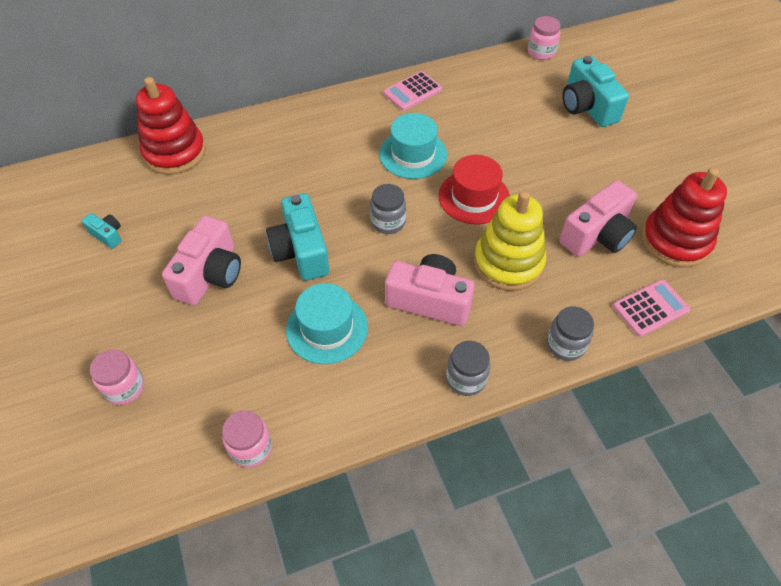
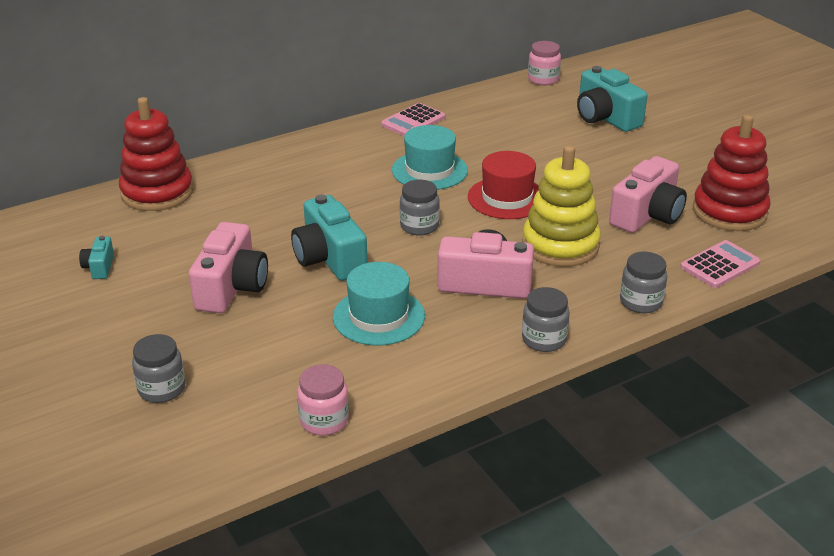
camera: 10 degrees left, 20 degrees down
(107, 235) = (99, 267): turquoise camera -> turquoise camera turned 120 degrees counterclockwise
(124, 387) = (162, 389): pink jar -> grey jar

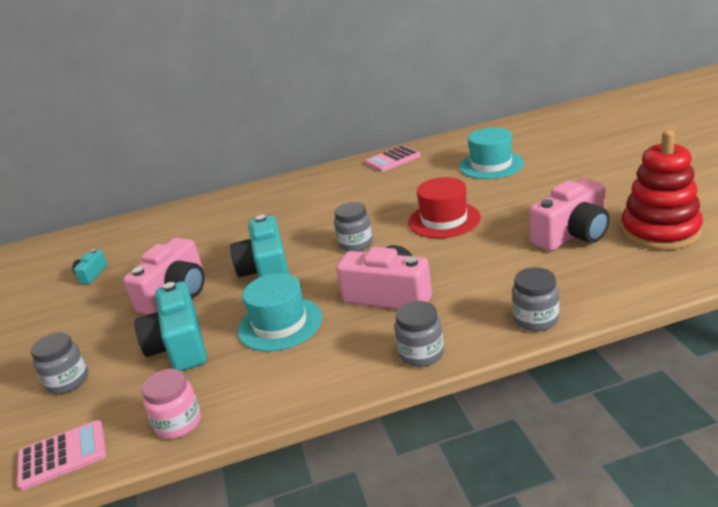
camera: 20 degrees right, 5 degrees down
(157, 193) = (169, 217): red stacking toy -> none
(429, 170) = (387, 198): turquoise hat -> turquoise hat (491, 165)
(543, 79) = (517, 124): pink jar -> none
(560, 245) = (476, 262): yellow stacking toy -> none
(605, 118) = (562, 151): turquoise camera -> turquoise camera (180, 346)
(720, 265) = (634, 284): pink calculator -> pink calculator (62, 455)

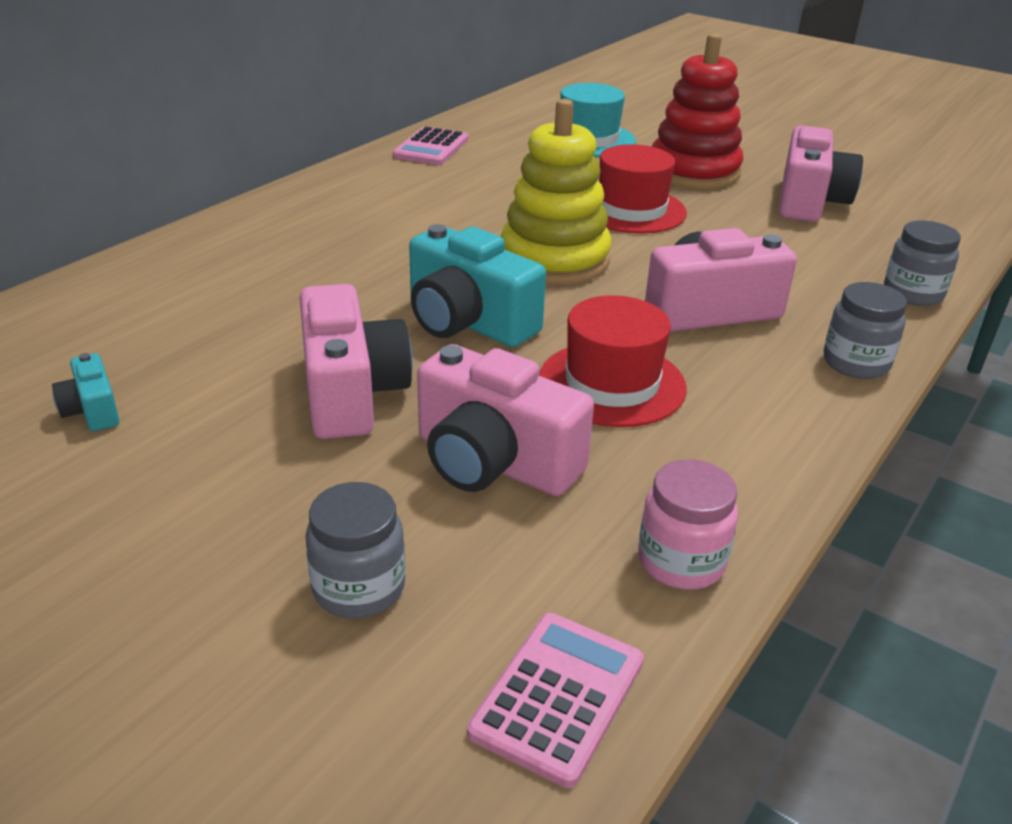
camera: 45 degrees left, 5 degrees up
(180, 346) = (494, 462): turquoise camera -> pink camera
(280, 324) = (612, 384): turquoise hat -> red hat
(356, 244) = (554, 260): grey jar -> yellow stacking toy
(660, 231) = (888, 184): red stacking toy -> red stacking toy (694, 172)

